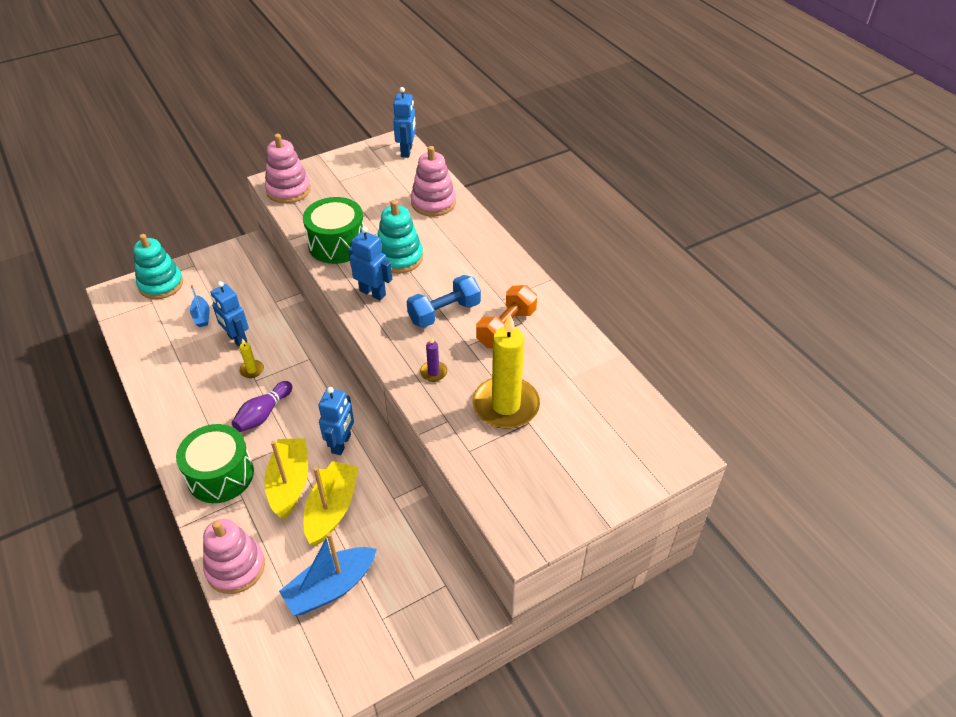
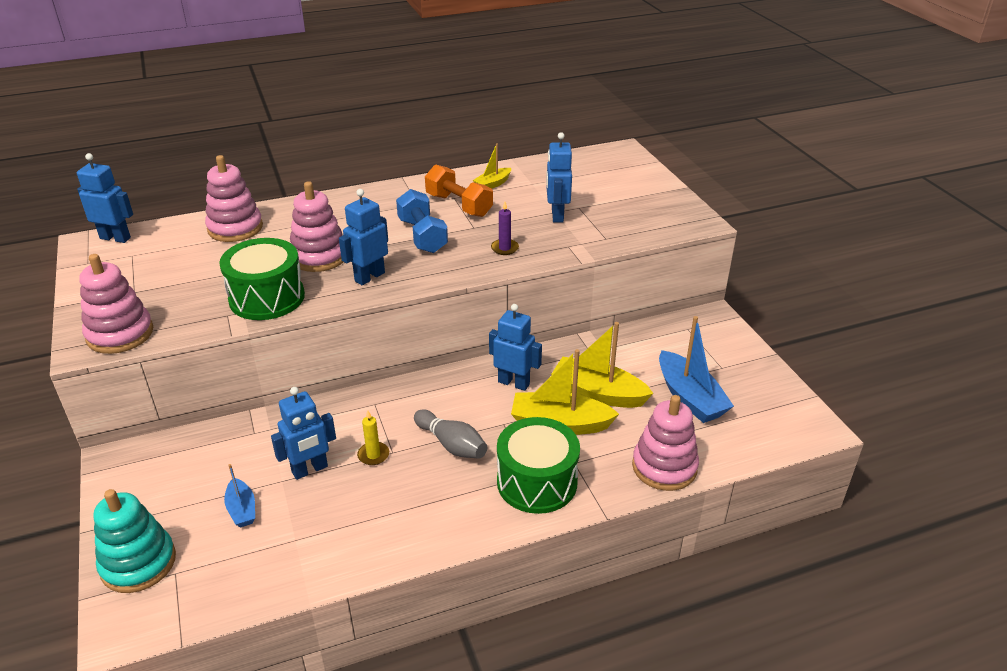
camera: 80 degrees left, 10 degrees down
(201, 316) = (242, 509): blue boat -> blue boat turned 75 degrees clockwise
(263, 414) = (452, 444): purple bowling pin -> grey bowling pin
(399, 257) = (319, 256): turquoise stacking toy -> pink stacking toy
(506, 405) = (557, 215): yellow candle -> blue robot
(557, 347) = (493, 184): none -> yellow boat

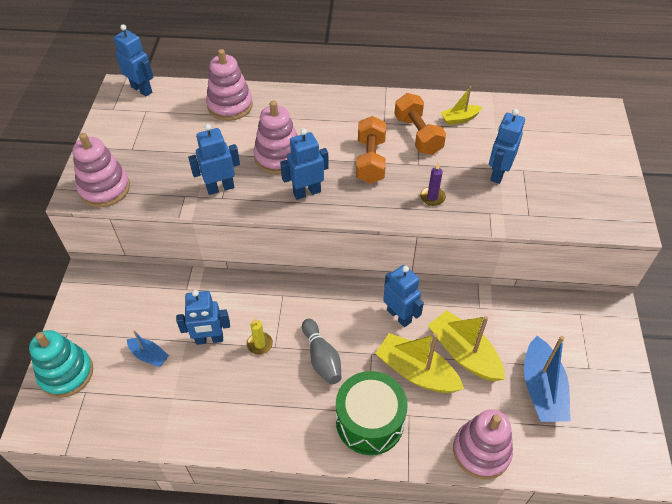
camera: 25 degrees right, 15 degrees up
(242, 509) = (149, 356): blue boat -> blue boat turned 60 degrees counterclockwise
(267, 297) = (220, 188): green drum -> blue robot
(422, 236) = (370, 160): blue dumbbell -> orange dumbbell

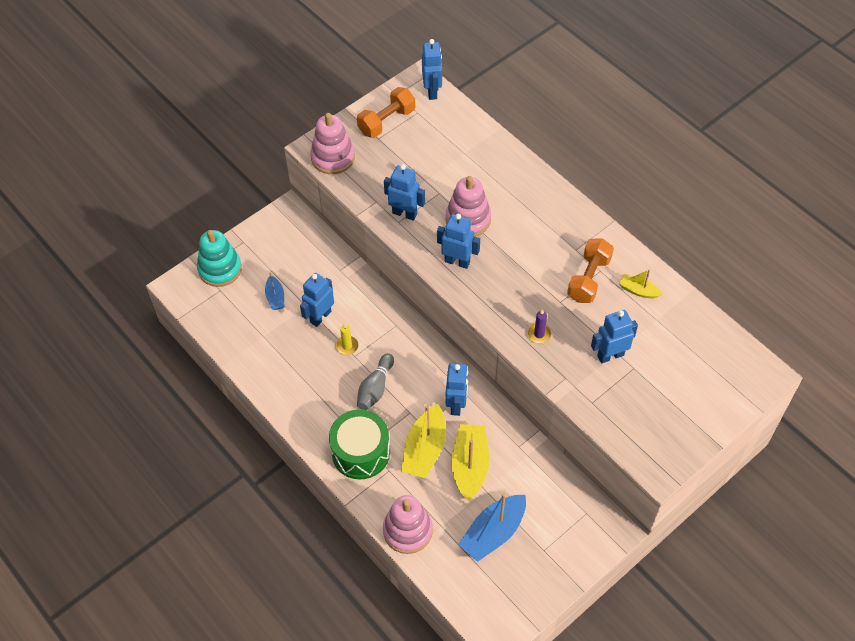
camera: 45 degrees right, 5 degrees up
(209, 339) = (320, 317): blue robot -> blue robot turned 90 degrees clockwise
(230, 105) = (479, 151): pink stacking toy -> none
(370, 160) = (529, 272): orange dumbbell -> orange dumbbell (386, 121)
(416, 372) = (424, 449): yellow boat -> yellow boat turned 150 degrees counterclockwise

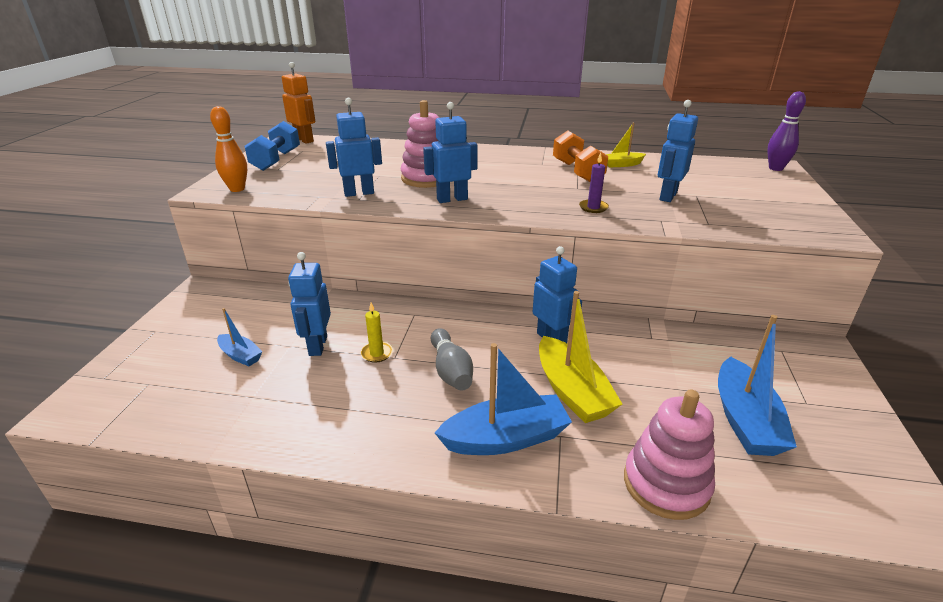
camera: 40 degrees left, 25 degrees down
(220, 269) = (135, 365): turquoise stacking toy -> none
(333, 157) = (237, 189): pink stacking toy -> orange bowling pin
(361, 452) = (505, 438): green drum -> blue boat
(386, 121) = (276, 160): orange dumbbell -> blue dumbbell
(432, 91) = (304, 140): blue robot -> orange robot
(470, 466) = (634, 377): yellow boat -> none
(758, 377) = (775, 168): none -> purple bowling pin

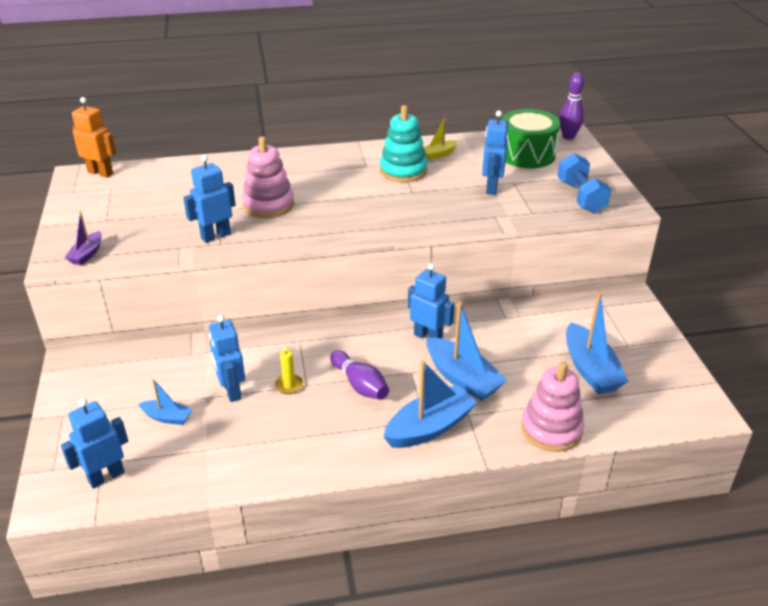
camera: 20 degrees left, 5 degrees up
(237, 189) = (87, 254): orange bowling pin -> purple boat
(276, 160) = (94, 208): blue dumbbell -> blue dumbbell (580, 196)
(451, 370) = (360, 385): grey bowling pin -> purple bowling pin
(452, 199) = (308, 227): blue robot -> blue robot (106, 476)
(572, 391) = (462, 378): yellow boat -> blue boat
(577, 171) = (403, 171): orange dumbbell -> turquoise stacking toy
(593, 207) = (435, 213): purple candle -> none
(721, 176) = (526, 154): none -> green drum

